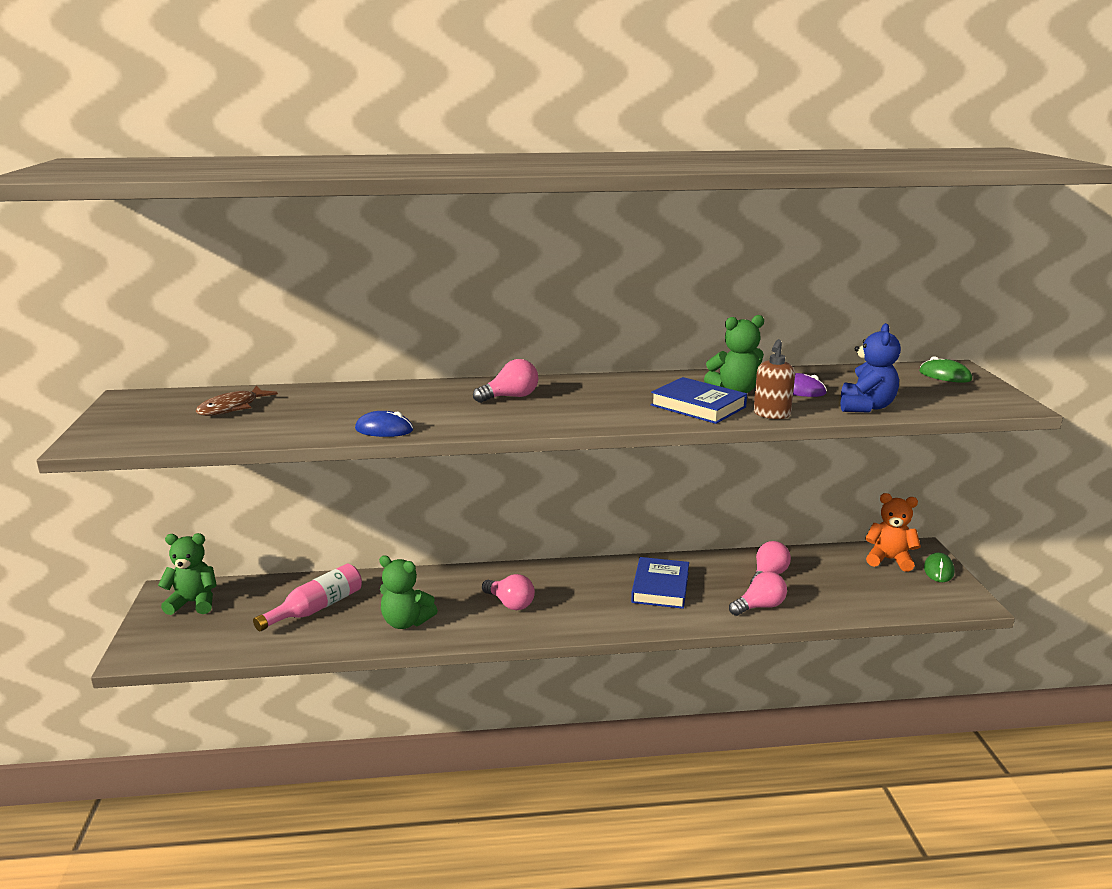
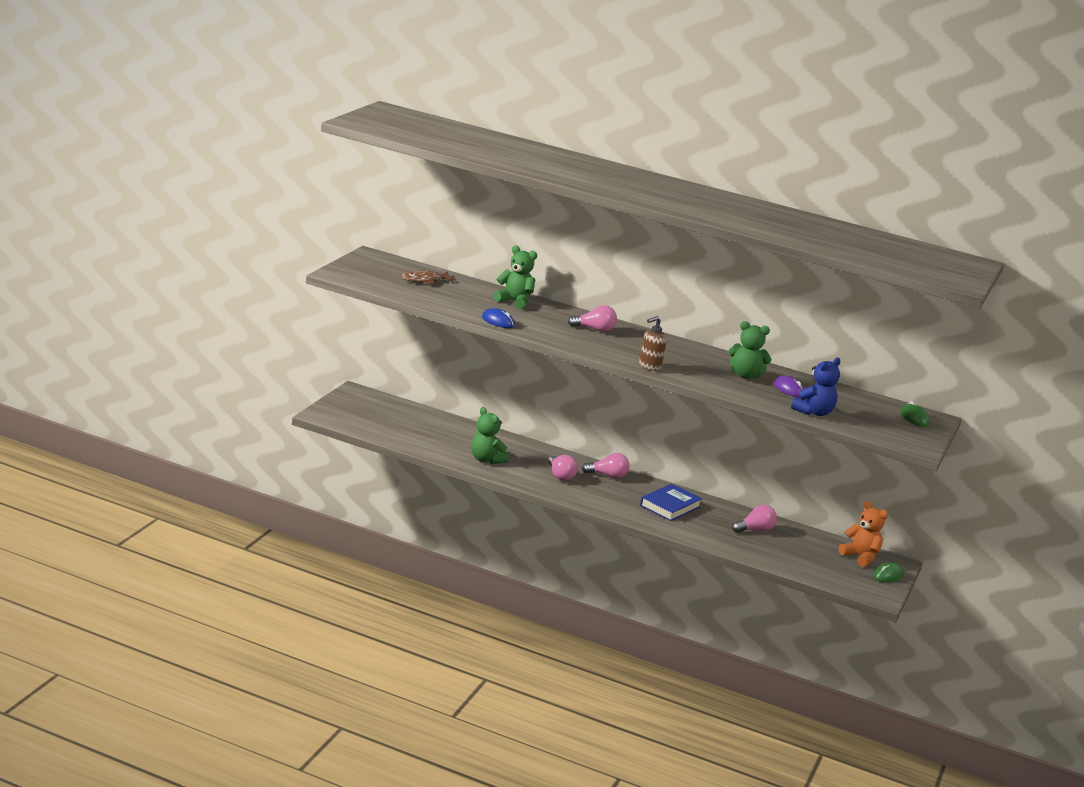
camera: 25 degrees right, 0 degrees up
(194, 603) = (368, 402): green teddy bear -> green teddy bear (514, 301)
(316, 608) = (438, 432): pink bottle -> none
(698, 406) = (704, 374): blue book -> none
(759, 606) = (724, 540): pink light bulb -> pink light bulb (607, 476)
(771, 414) = (742, 394): brown soap dispenser -> brown soap dispenser (649, 366)

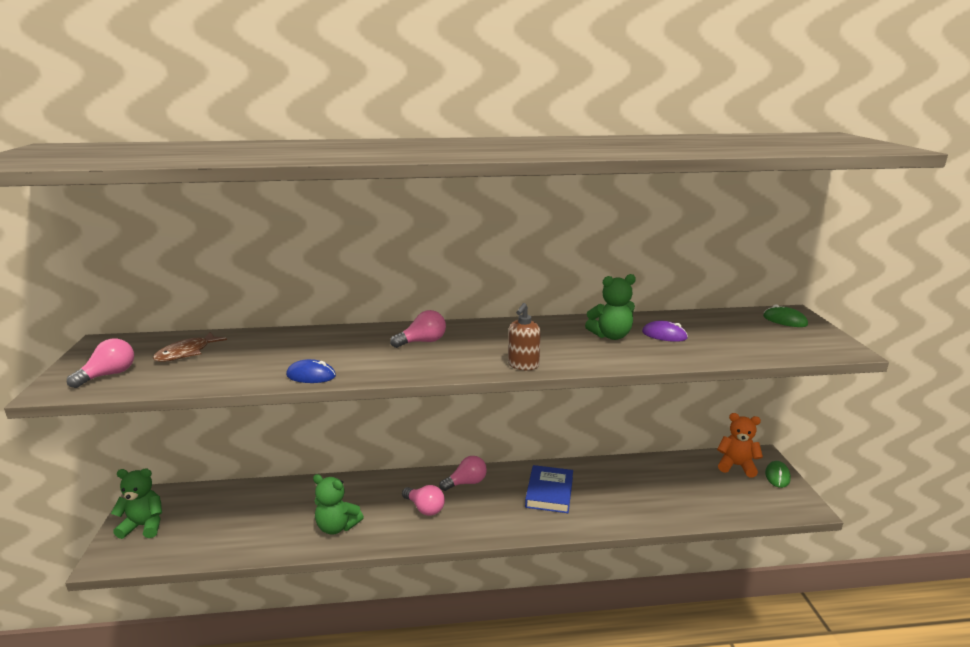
camera: 25 degrees left, 0 degrees up
(514, 301) = (310, 340): green teddy bear -> green teddy bear (144, 526)
(755, 530) = (638, 481): pink light bulb -> pink light bulb (108, 375)
(813, 412) = (721, 352): blue teddy bear -> none

